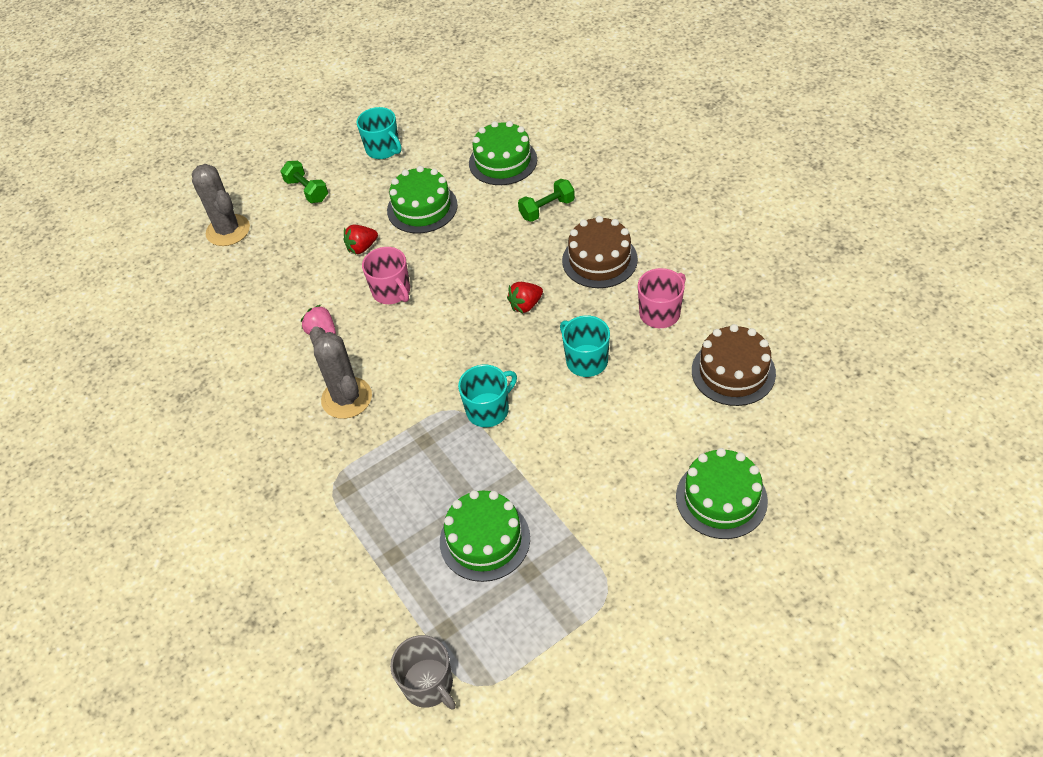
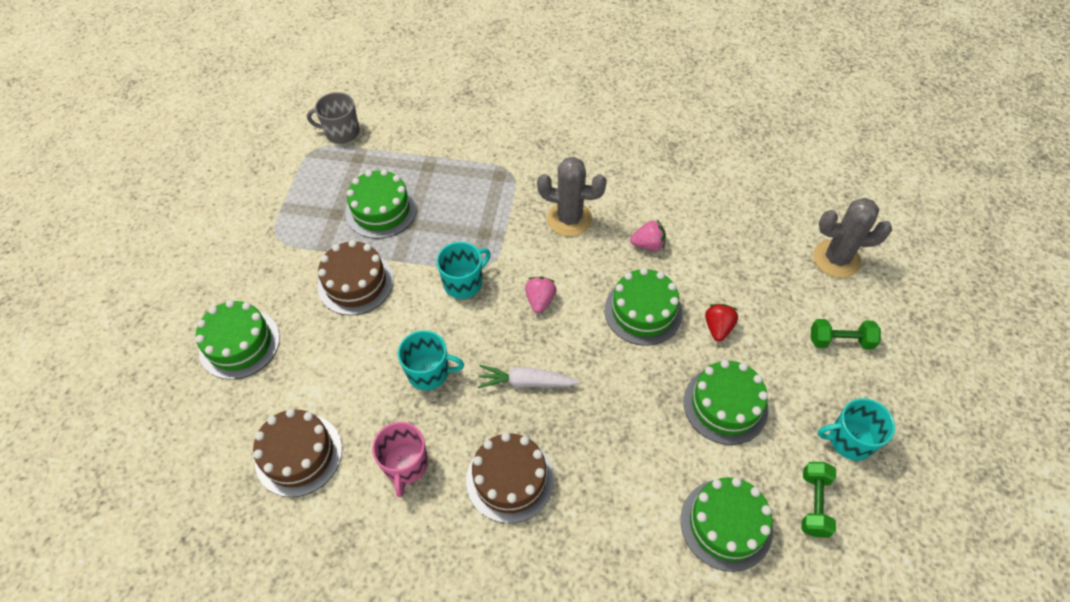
camera: 130 degrees right, 5 degrees up
(392, 291) = (643, 311): pink mug -> green cake
(449, 352) = (540, 300): none -> pink strawberry
(488, 410) = (464, 282): turquoise mug -> turquoise mug turned 135 degrees counterclockwise
(525, 305) = (526, 382): red strawberry -> white carrot
(547, 209) = (617, 498): green dumbbell -> green dumbbell (814, 504)
(575, 479) = (355, 283): none -> brown cake

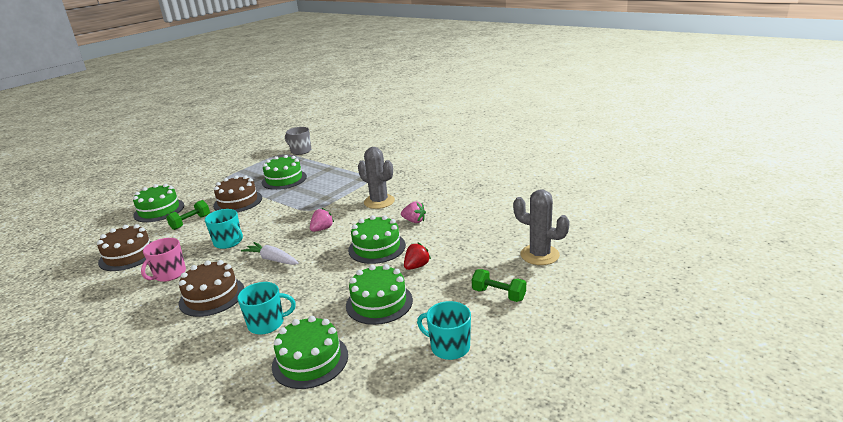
camera: 30 degrees right, 30 degrees down
(464, 282) = (290, 213): turquoise mug -> turquoise mug (267, 323)
(814, 504) = (383, 371): green dumbbell -> green dumbbell (190, 222)

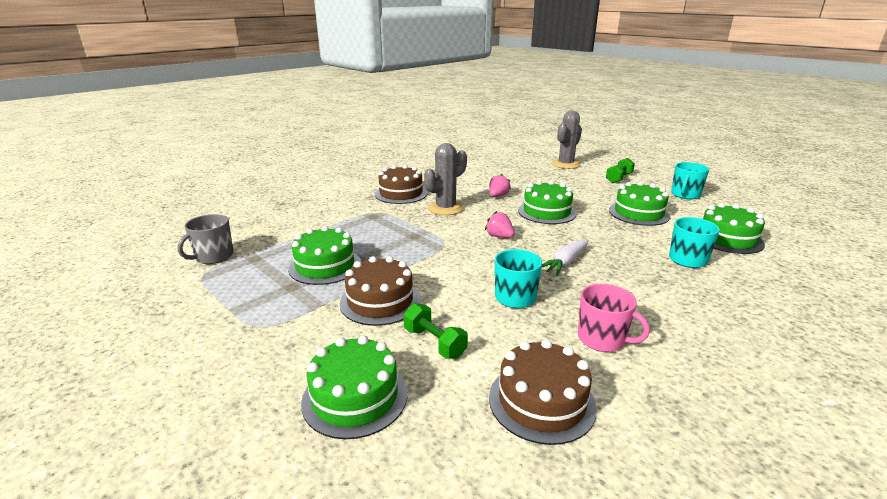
camera: 85 degrees left, 0 degrees up
(212, 296) = (649, 296): brown cake -> brown cake (401, 193)
(416, 266) = (581, 198): red strawberry -> none

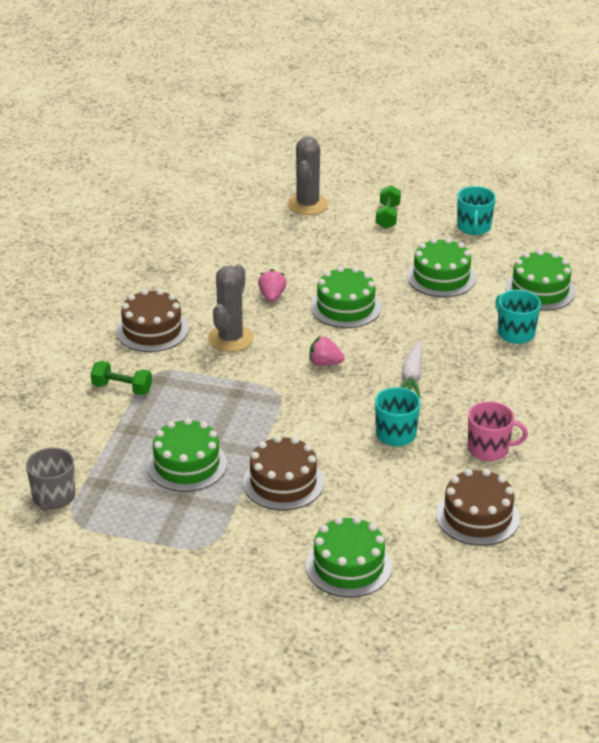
camera: 30 degrees left, 10 degrees up
(434, 343) = (366, 502): green dumbbell -> green dumbbell (122, 388)

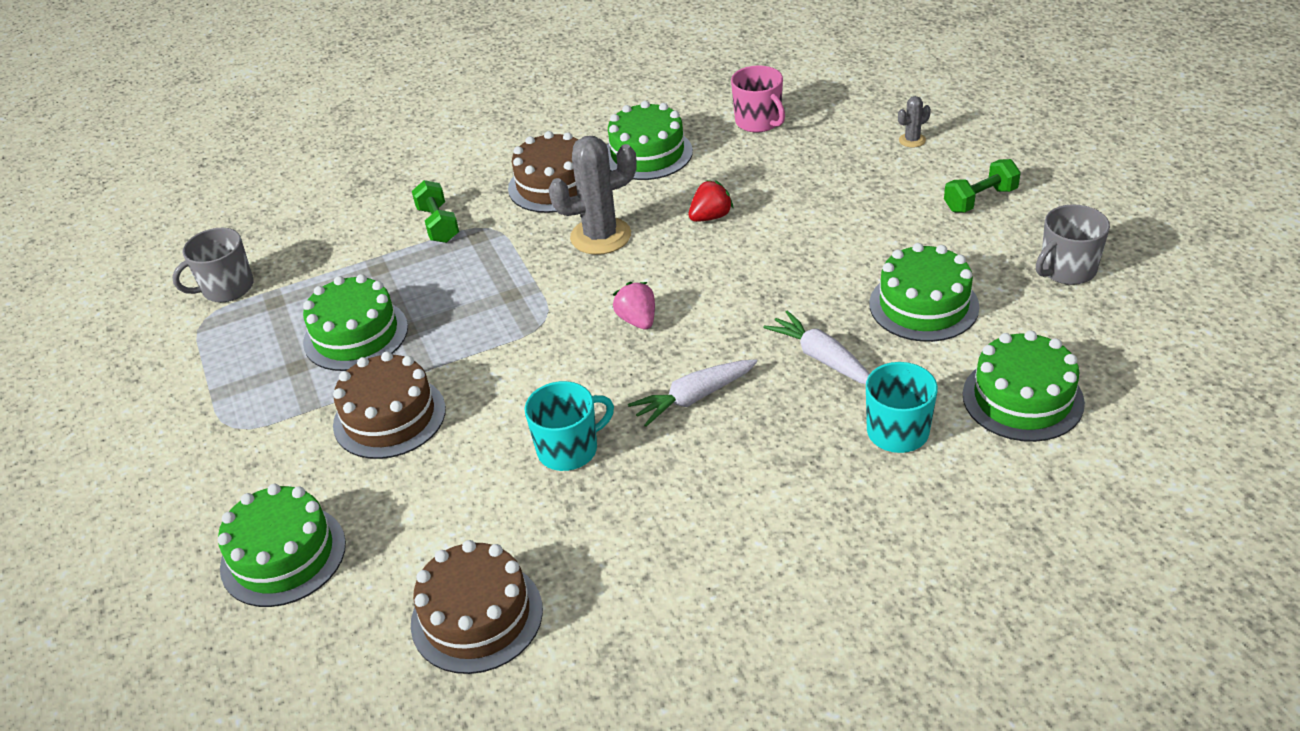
camera: 55 degrees right, 5 degrees up
(272, 296) = (710, 217): pink strawberry -> red strawberry
(307, 204) = (912, 140): grey cactus -> grey cactus, size x0.46
(345, 307) = (761, 273): green cake -> green cake (647, 154)
(436, 325) = (821, 358): none -> white carrot
(474, 227) = (1067, 270): turquoise mug -> grey mug
(489, 449) = (626, 548): pink mug -> pink mug (759, 122)

